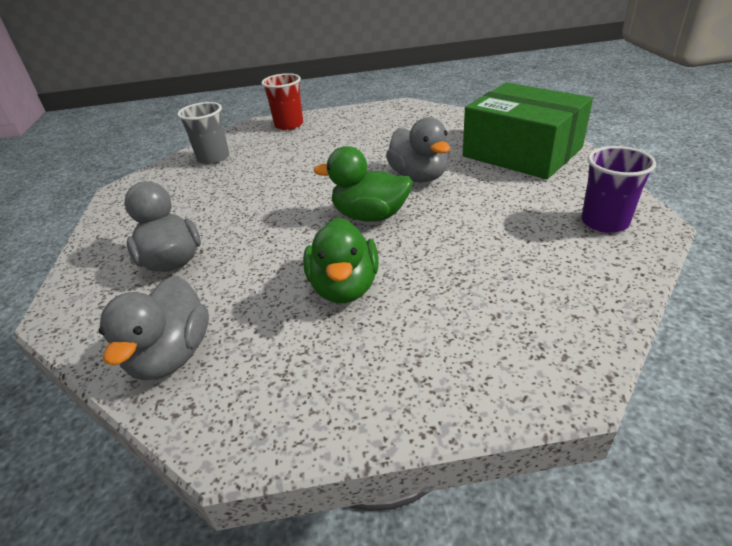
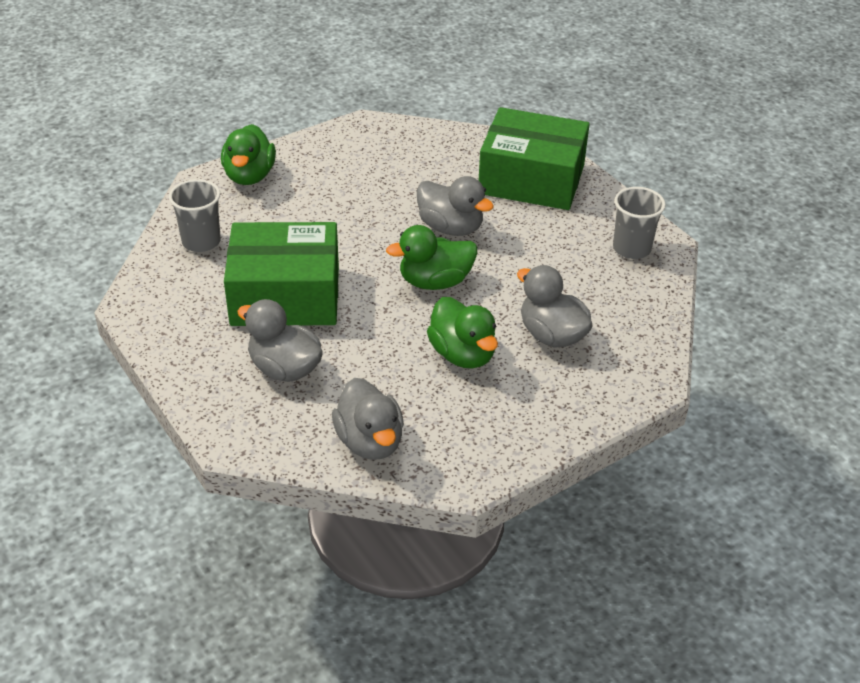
camera: 30 degrees left, 5 degrees up
(233, 204) = (285, 296): none -> green box
(289, 125) = (249, 176): red cup -> green duck
(458, 290) = (551, 335): none -> grey duck
(604, 222) = (631, 248): purple cup -> grey cup

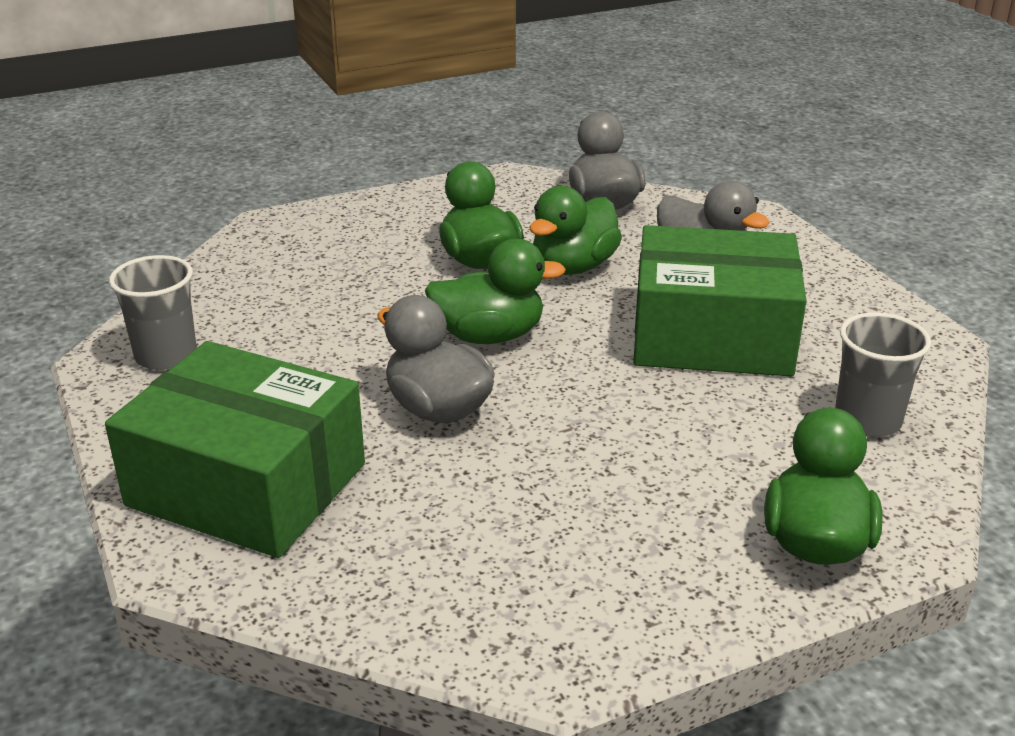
camera: 170 degrees left, 10 degrees down
(387, 353) = (573, 267): none -> green duck
(551, 335) = (357, 269): grey duck -> none

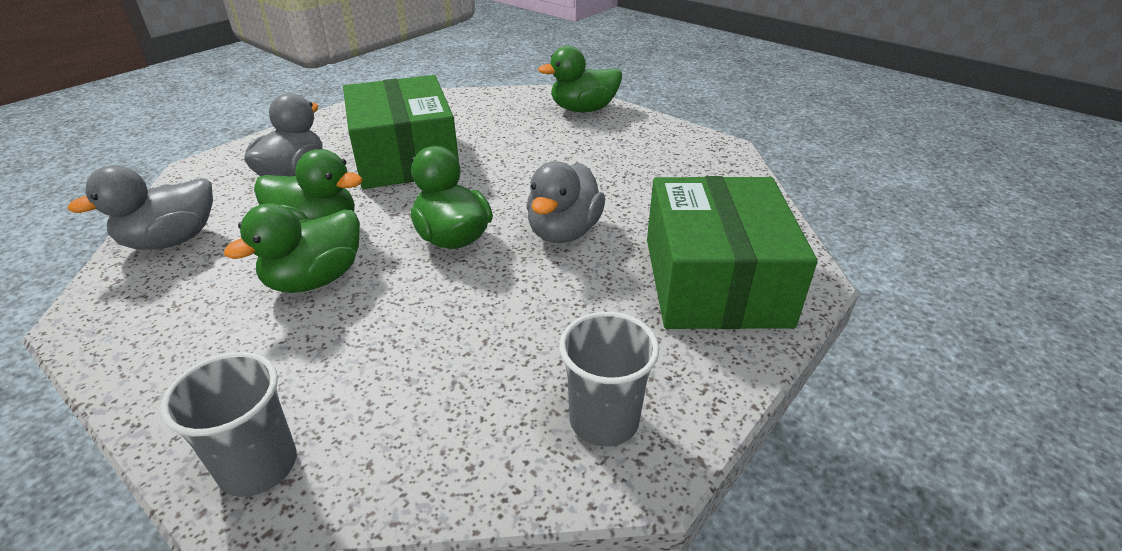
camera: 115 degrees left, 5 degrees up
(867, 420) = (473, 108): grey cup -> grey cup (258, 466)

